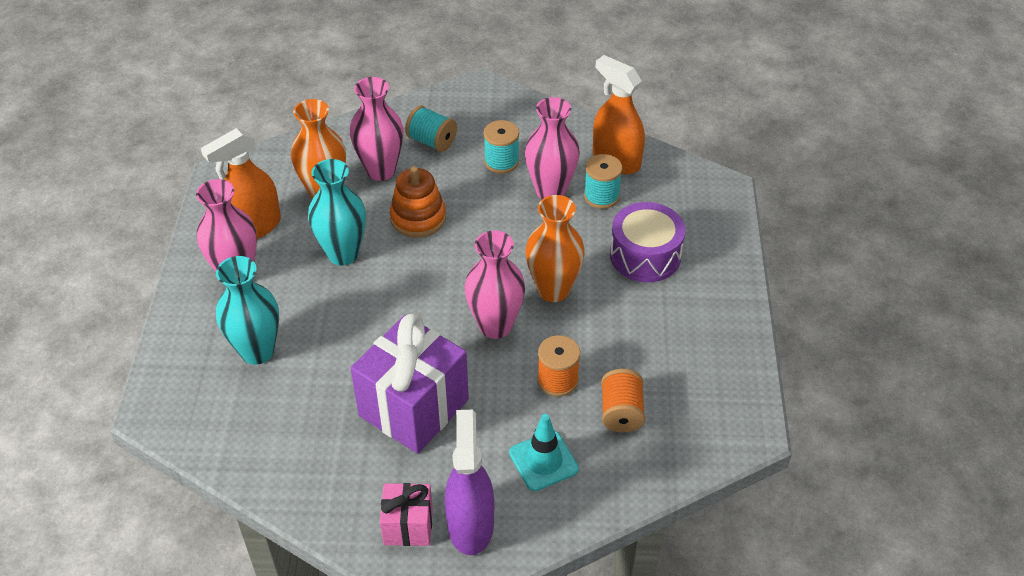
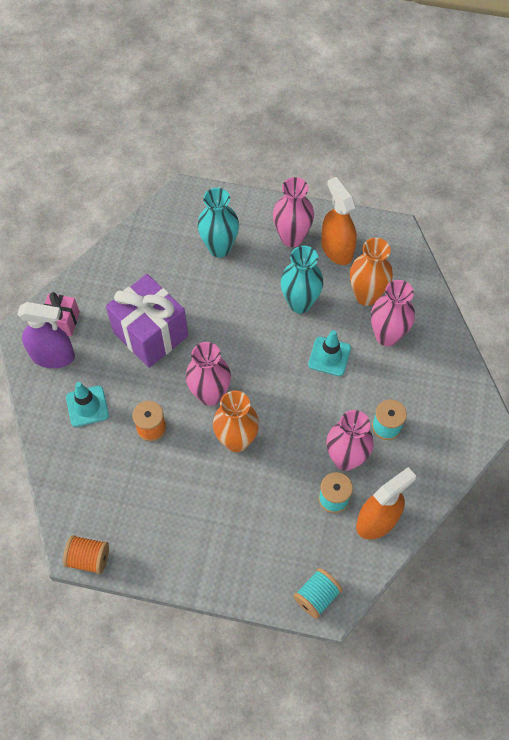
camera: 100 degrees right, 15 degrees up
(418, 218) = (329, 356): orange stacking toy -> turquoise traffic cone
(432, 141) = (418, 376): turquoise spool -> turquoise spool (317, 596)
(621, 412) = (113, 464): orange spool -> orange spool (89, 558)
(645, 255) = (260, 518): purple drum -> none

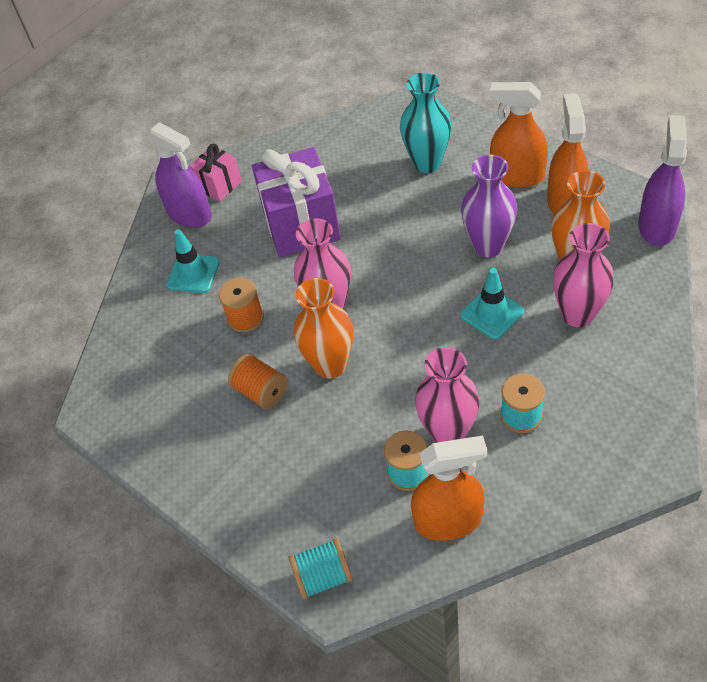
camera: 35 degrees right, 10 degrees down
(89, 558) = (100, 425): orange spool -> orange spool (261, 391)
(291, 238) = (517, 176): pink vase -> orange spray bottle
(300, 303) = (488, 246): turquoise vase -> purple vase
(407, 248) = (657, 226): none -> purple spray bottle

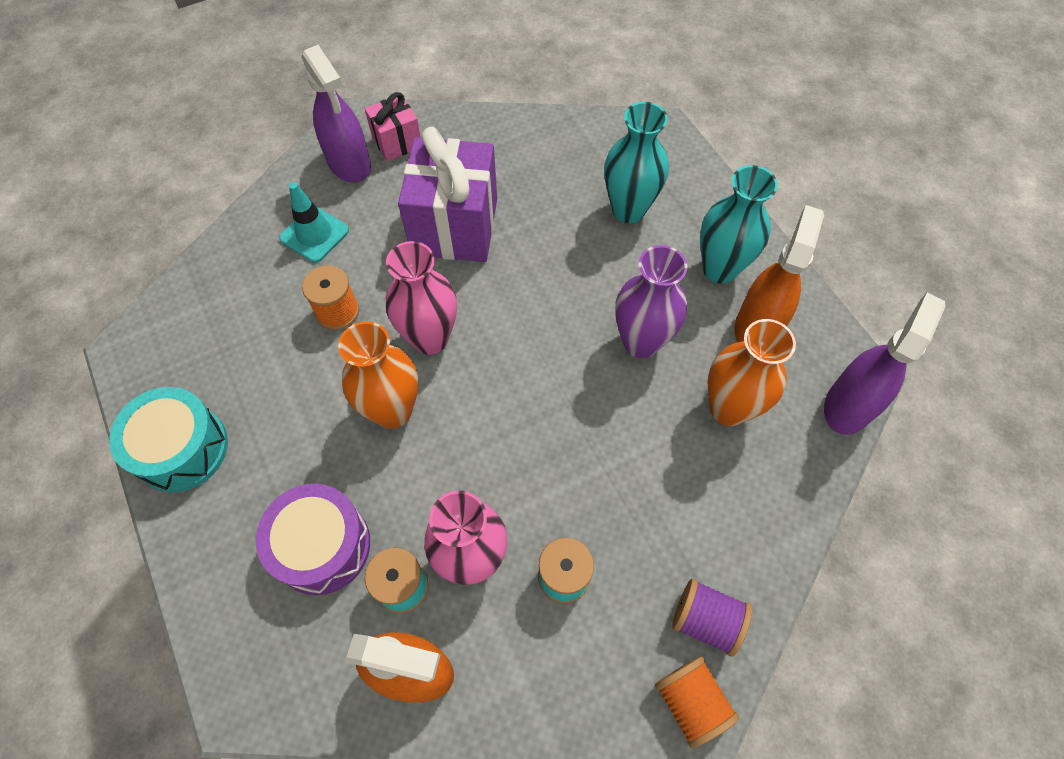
camera: 15 degrees right, 10 degrees up
(181, 458) = (182, 449): none -> turquoise drum
(261, 391) = (305, 408): orange spool -> orange spool (690, 702)
(323, 577) = (243, 671): turquoise spool -> none
(332, 473) = (322, 546): none -> purple drum
(492, 313) = (600, 429): turquoise traffic cone -> none
(517, 176) = (719, 269): orange spray bottle -> turquoise vase
(577, 314) = (696, 477): pink vase -> none
(635, 399) = (705, 620): none -> purple spool

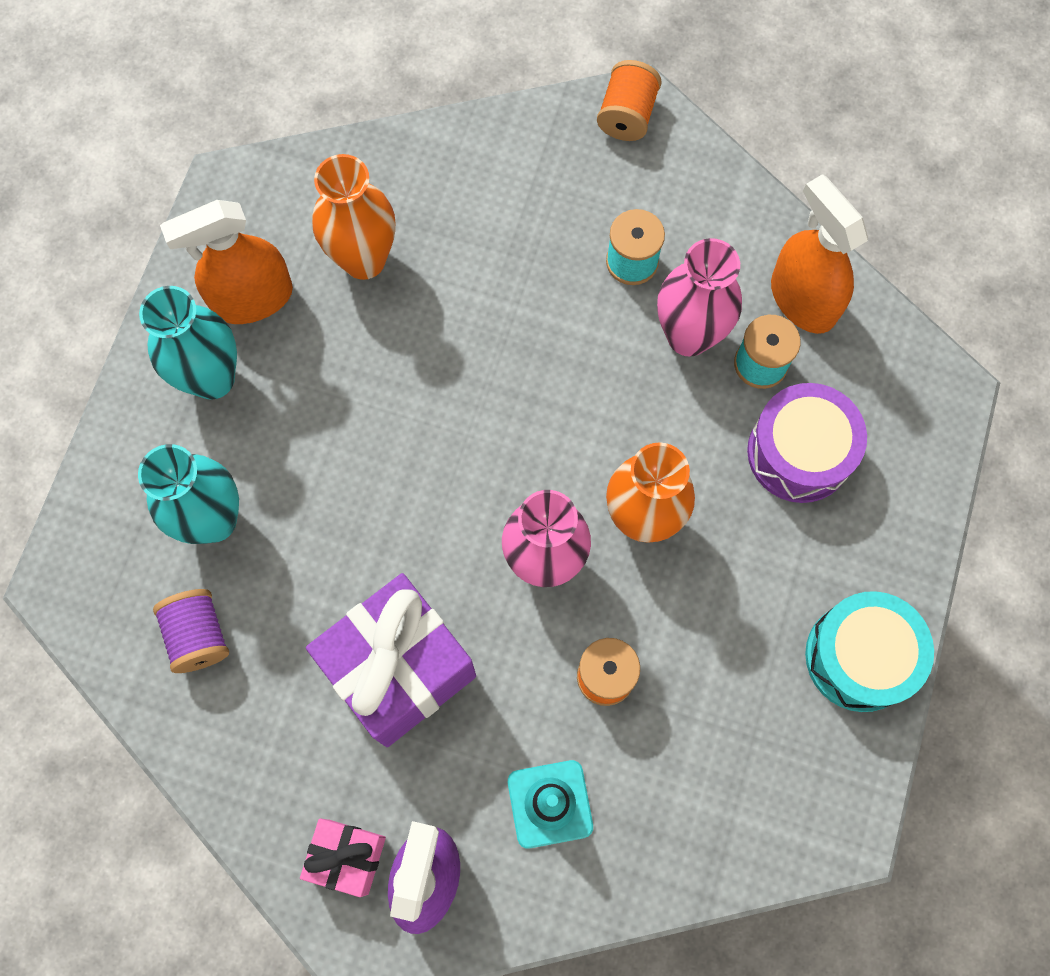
camera: 135 degrees left, 10 degrees up
(641, 342) = (365, 379): purple vase -> none
(705, 620) = (561, 147): purple spool -> purple spool (198, 635)
(848, 405) = (269, 175): purple spray bottle -> none

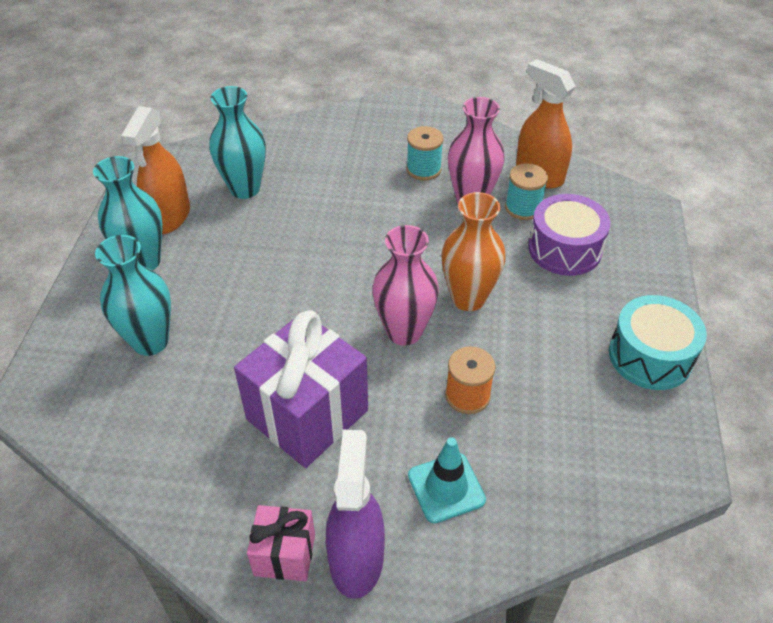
camera: 10 degrees left, 25 degrees down
(198, 635) = (143, 416): purple spool -> none
(252, 299) = (169, 217): orange spray bottle -> orange spray bottle turned 45 degrees counterclockwise
(364, 260) = (245, 189): orange vase -> turquoise vase
(627, 115) = (402, 106): orange spool -> none

